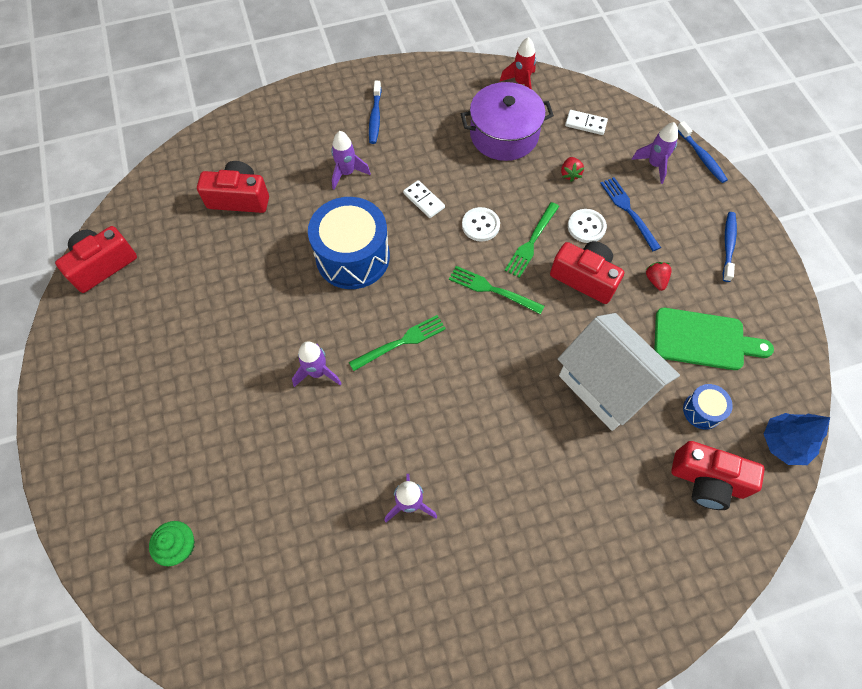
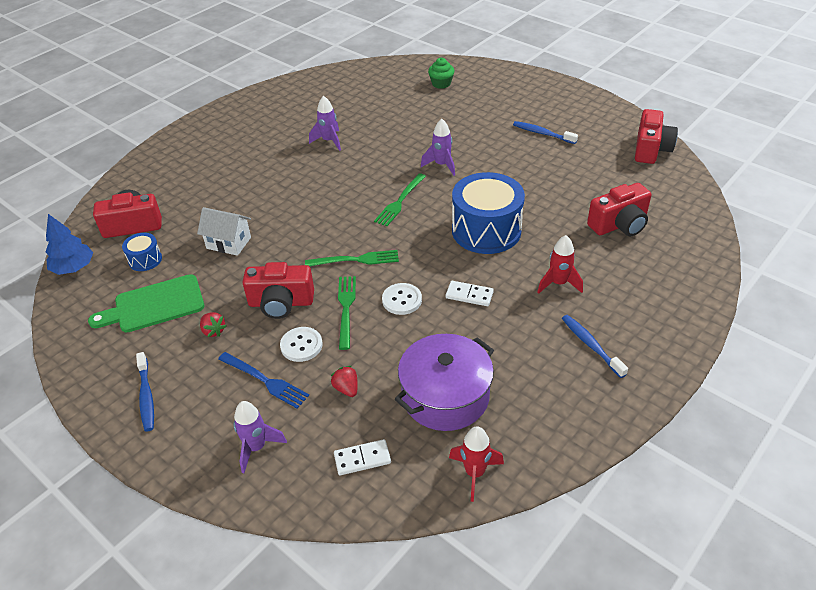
camera: 150 degrees right, 20 degrees down
(347, 173) = (558, 283): purple rocket -> red rocket
(606, 385) = (229, 243): white house -> white house, size x0.55
(701, 157) = (201, 488): blue toothbrush -> blue toothbrush (542, 133)

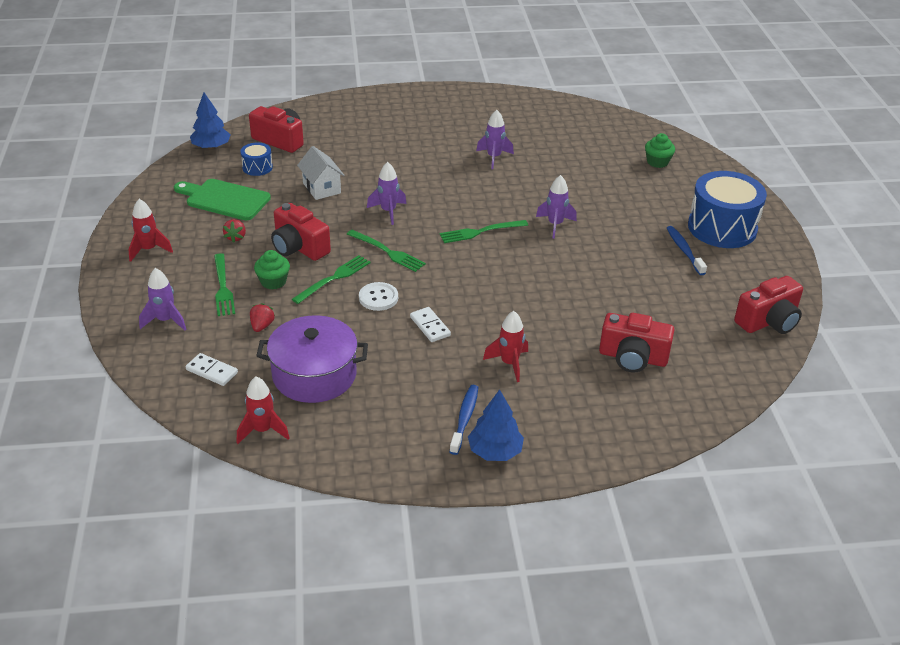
camera: 40 degrees right, 5 degrees down
(146, 396) = (149, 250): blue toothbrush -> red rocket
(265, 381) = (223, 287): blue fork -> green fork
(301, 345) = (273, 281): white button -> green cupcake
(310, 228) = (388, 211): none -> purple rocket
(486, 230) = (514, 292): blue drum -> blue drum (722, 228)
(642, 353) = (495, 451): none -> blue tree

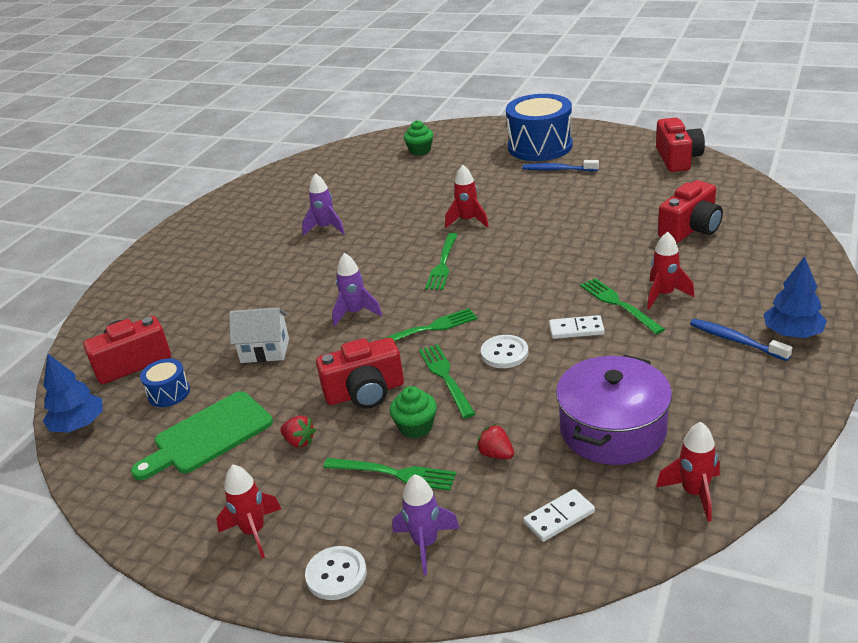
camera: 55 degrees left, 5 degrees down
(127, 293) = (336, 574): none -> white button
(479, 340) = (618, 304): none -> green fork
(555, 225) = (468, 221): purple rocket -> red rocket

